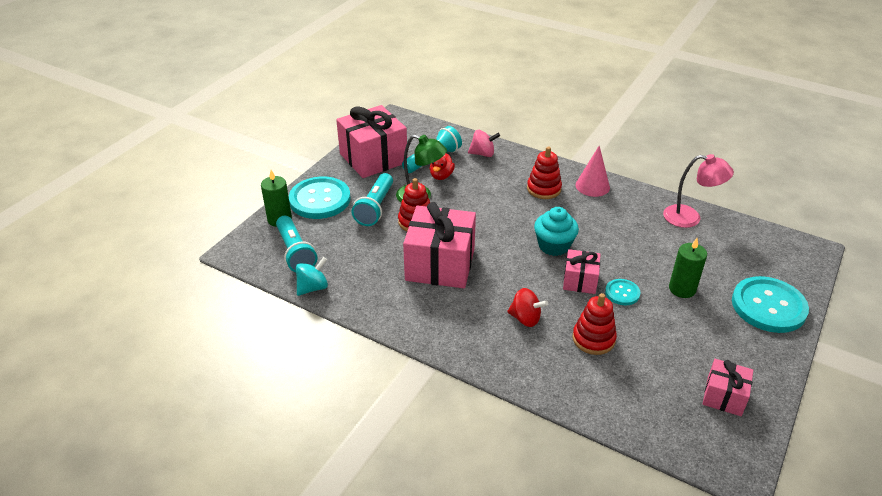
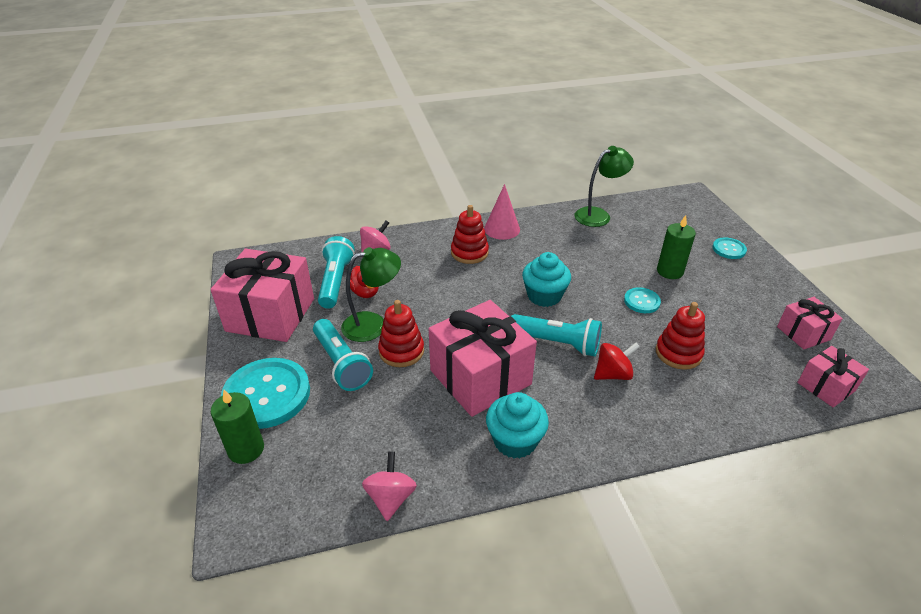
camera: 45 degrees left, 0 degrees up
(295, 252) = (317, 474): turquoise flashlight -> turquoise flashlight (557, 343)
(313, 287) = (391, 498): turquoise spinning top -> pink spinning top
(410, 309) = (515, 441): none -> turquoise cupcake
(580, 281) = (602, 312): pink gift -> pink gift (826, 387)
(690, 218) = (598, 215): pink lamp -> green lamp
(768, 306) = (729, 249): turquoise button -> turquoise button, size x0.49

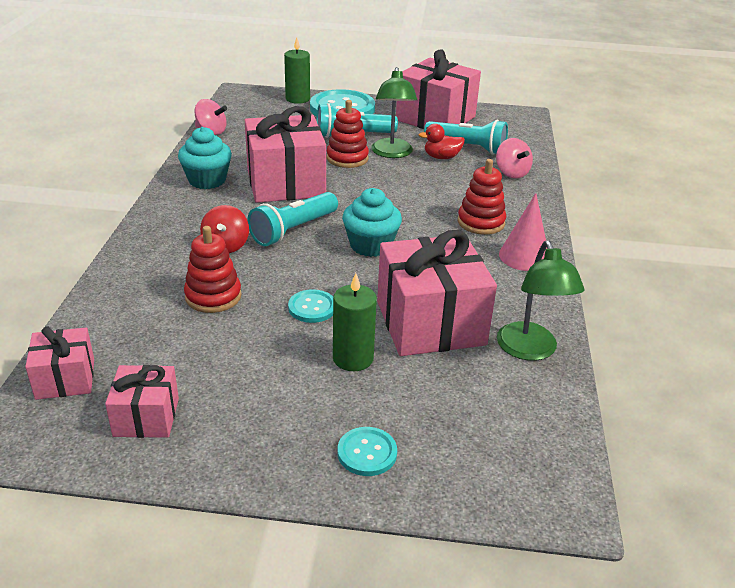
camera: 110 degrees right, 5 degrees down
(608, 251) = (430, 323): none -> pink gift

